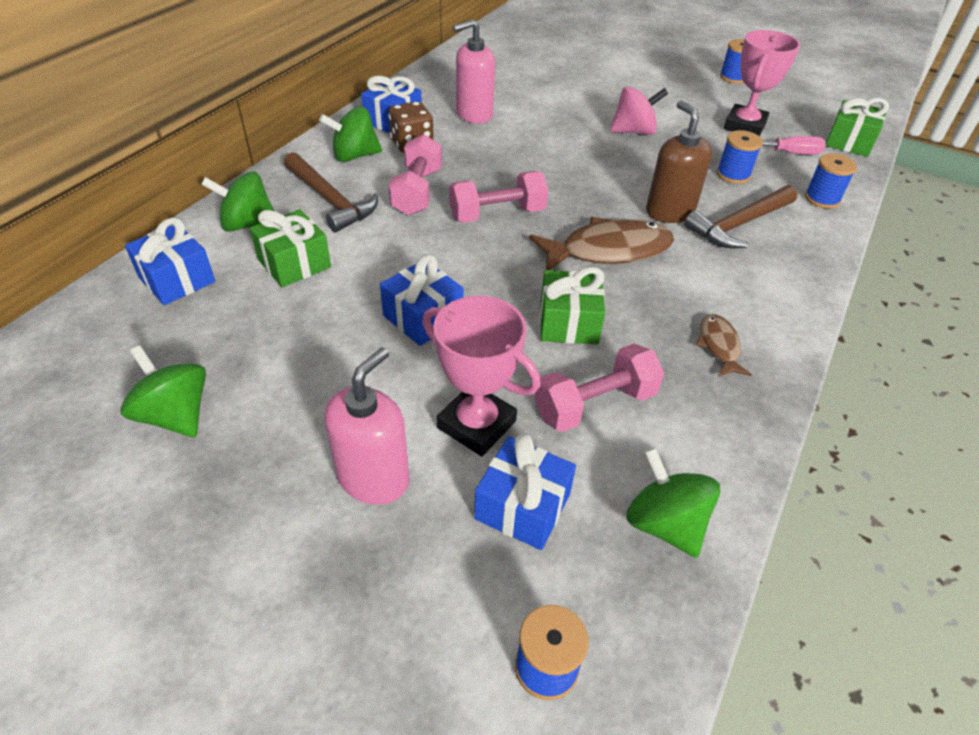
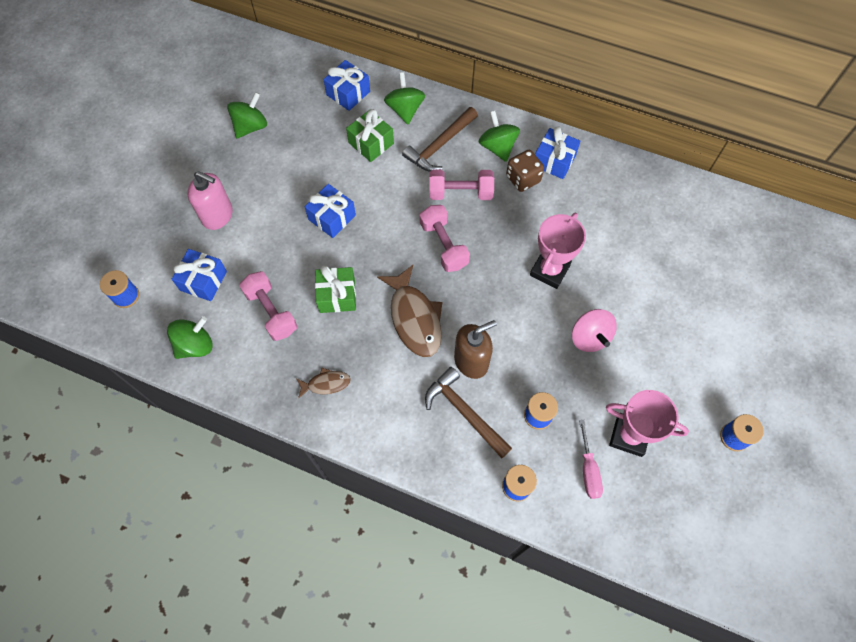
camera: 85 degrees right, 20 degrees up
(474, 114) = (582, 213): pink soap dispenser -> none
(476, 424) = (253, 255): pink trophy -> pink trophy (549, 270)
(849, 142) = (627, 534): green gift -> none

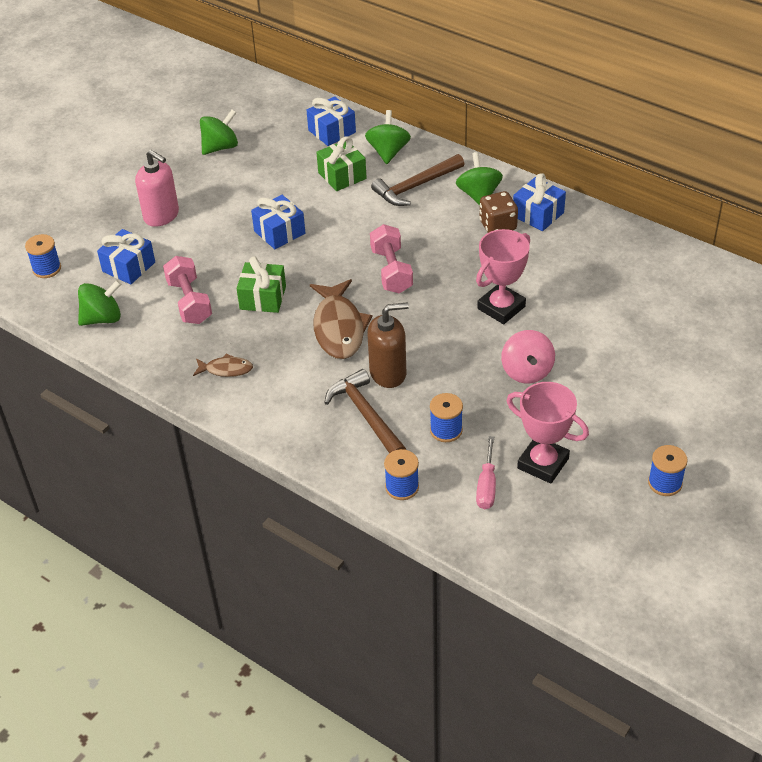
camera: 15 degrees right, 20 degrees down
(460, 193) = (424, 229): pink dumbbell -> none

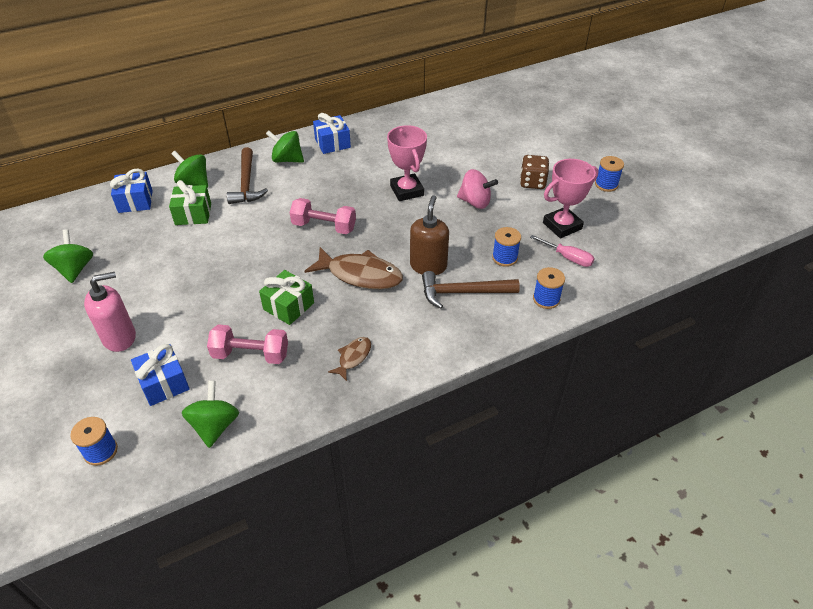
camera: 65 degrees left, 0 degrees up
(279, 232) = (221, 270): blue gift -> none
(498, 226) = (326, 163): brown dice -> brown dice (532, 182)

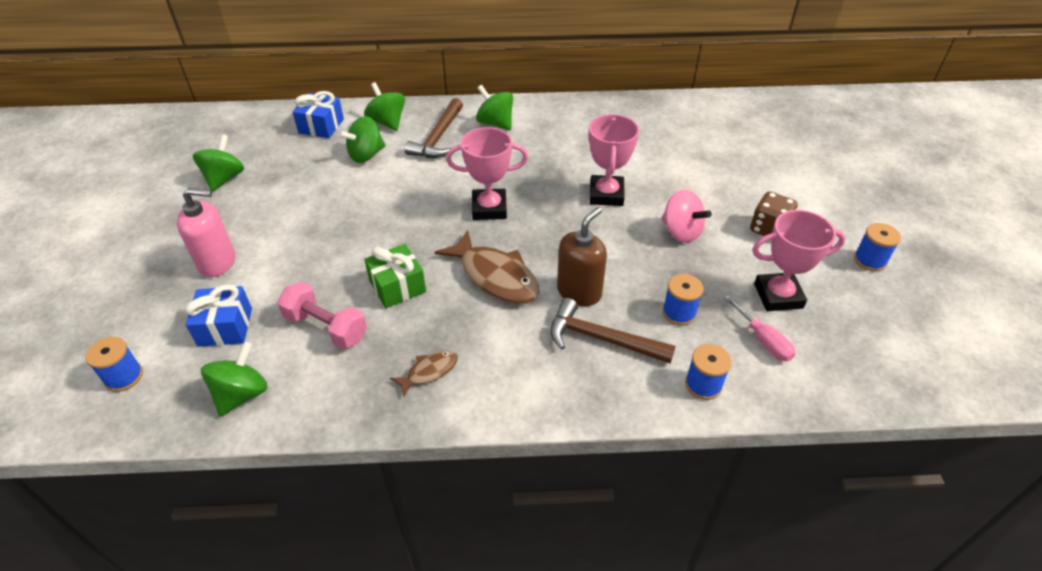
camera: 25 degrees right, 0 degrees up
(193, 214) = (366, 155): green gift -> green spinning top
(324, 226) = (489, 208): pink dumbbell -> pink trophy
(332, 143) = (554, 118): blue gift -> none

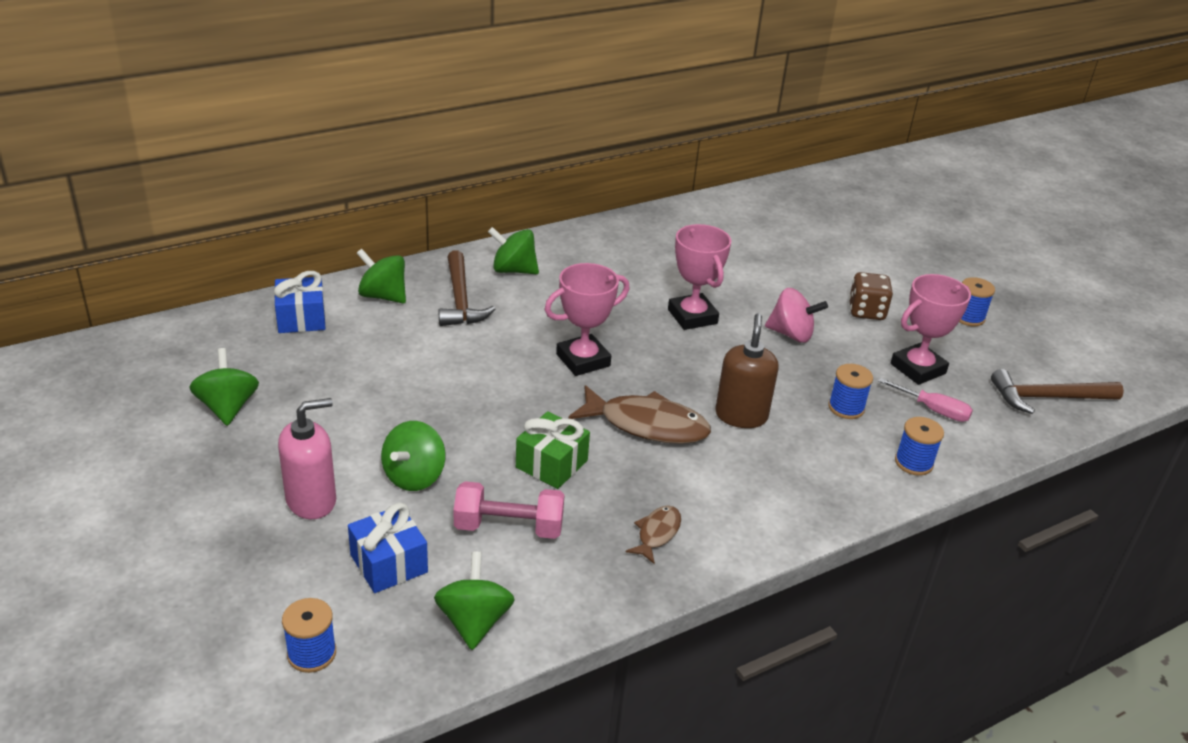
camera: 30 degrees left, 10 degrees down
(366, 155) = (390, 338): green spinning top -> green spinning top (414, 476)
(601, 338) = (796, 451): brown hammer -> brown hammer (1047, 398)

